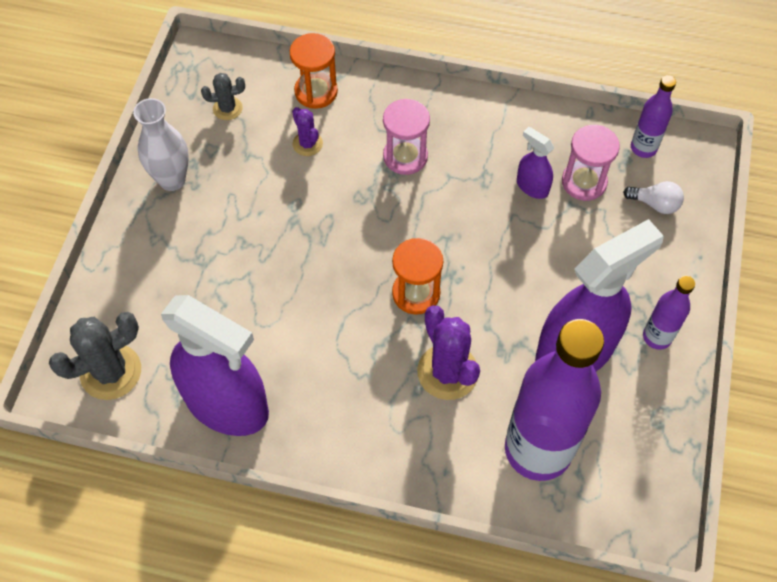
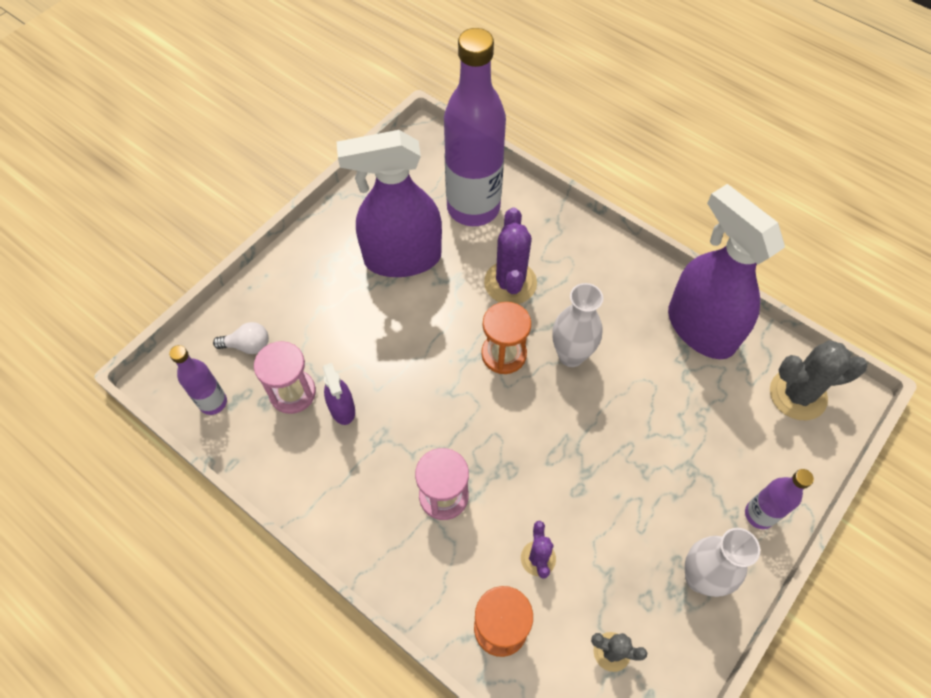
camera: 155 degrees left, 0 degrees up
(350, 319) = (571, 355): none -> white vase
(655, 204) = (248, 345): white light bulb -> white light bulb turned 135 degrees clockwise
(657, 337) = (333, 244): purple bottle -> purple bottle (759, 514)

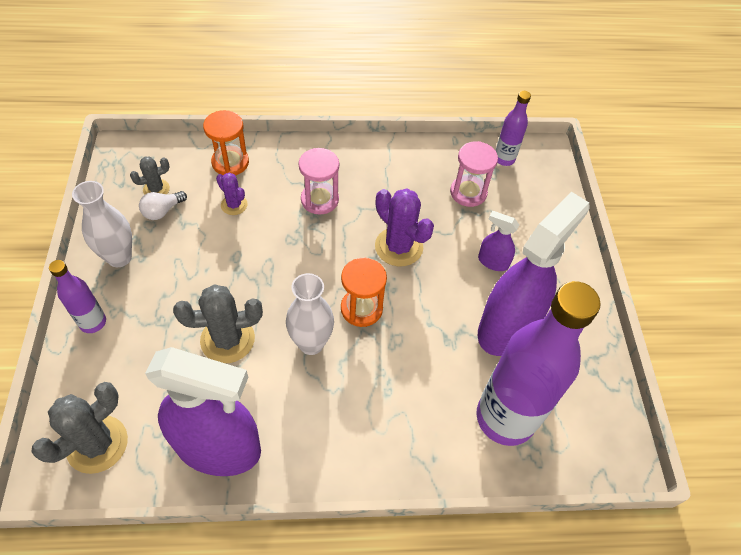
camera: 135 degrees right, 5 degrees down
(248, 345) = (527, 198): white light bulb -> white light bulb (162, 211)
(342, 409) = (429, 204): purple spray bottle -> purple spray bottle (493, 262)
(510, 283) = (408, 369): purple cactus -> purple cactus (398, 247)
(641, 408) = (227, 339): none -> grey cactus

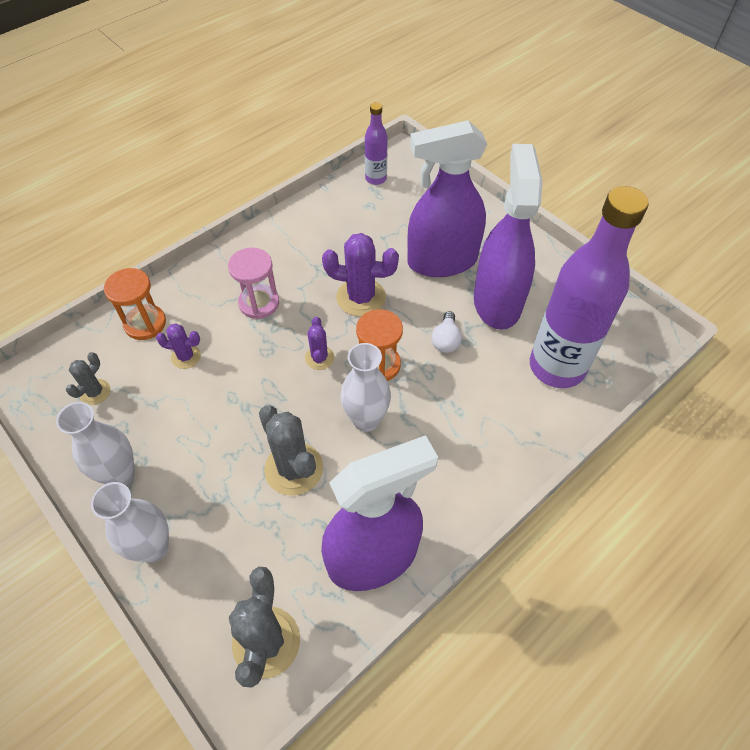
camera: 35 degrees left, 0 degrees up
(93, 322) = (153, 548): purple bottle -> white vase
(162, 211) = (121, 407): white light bulb -> white light bulb (446, 340)
(227, 339) = (294, 468): grey cactus -> grey cactus turned 75 degrees counterclockwise
(323, 271) = (319, 358): none -> purple cactus
(468, 192) = (373, 221): pink hourglass -> none
(493, 262) = (441, 261): purple spray bottle -> purple spray bottle, size x2.26

